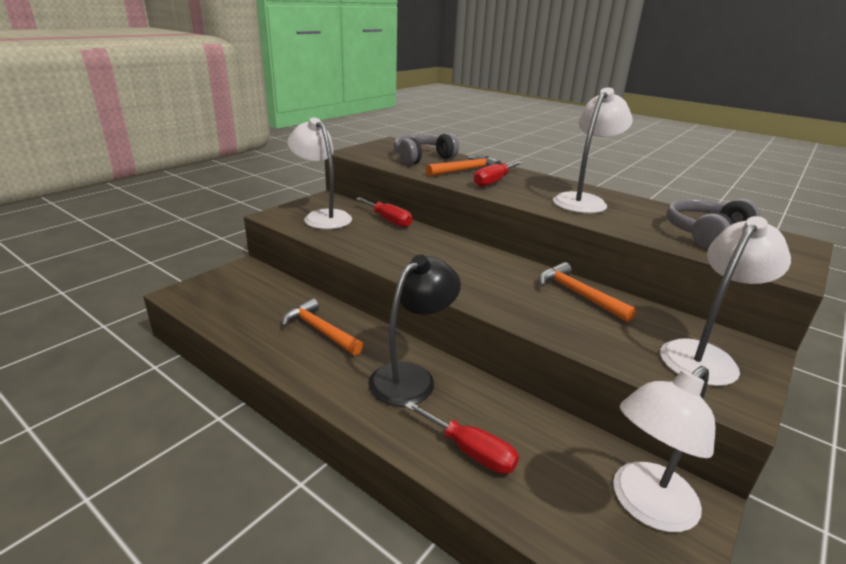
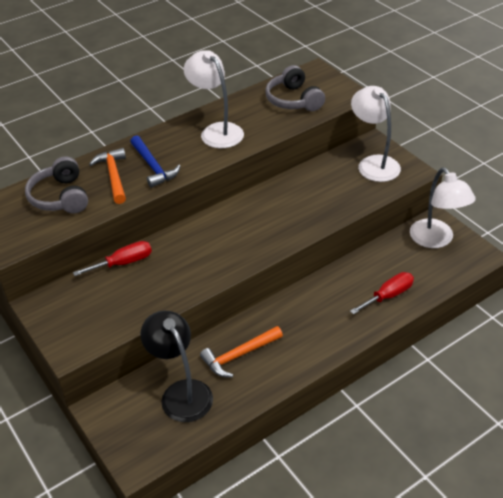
camera: 70 degrees left, 15 degrees up
(322, 217) = (92, 311): white lamp -> none
(411, 377) = (314, 309): black lamp -> black lamp (181, 392)
(493, 182) = (153, 167): red screwdriver -> blue hammer
(578, 295) = (295, 188): orange hammer -> none

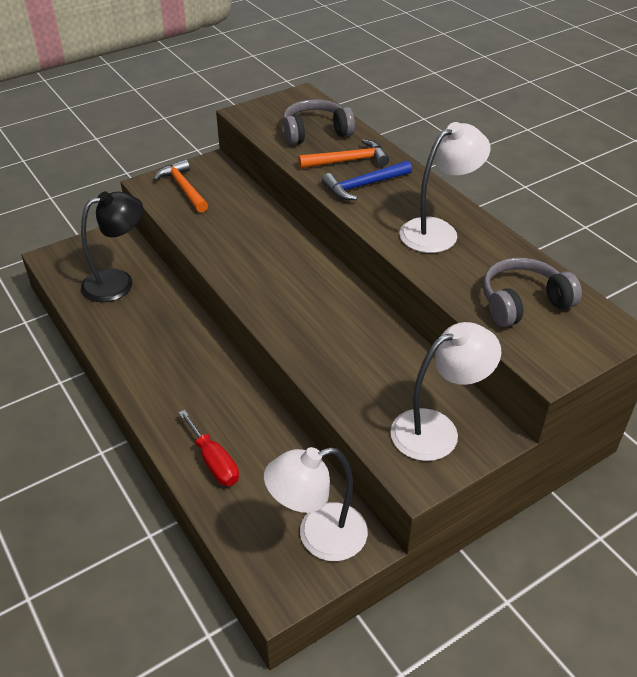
camera: 90 degrees right, 0 degrees up
(123, 263) = (257, 207): red screwdriver -> none
(239, 355) = (152, 321): orange hammer -> orange hammer (183, 188)

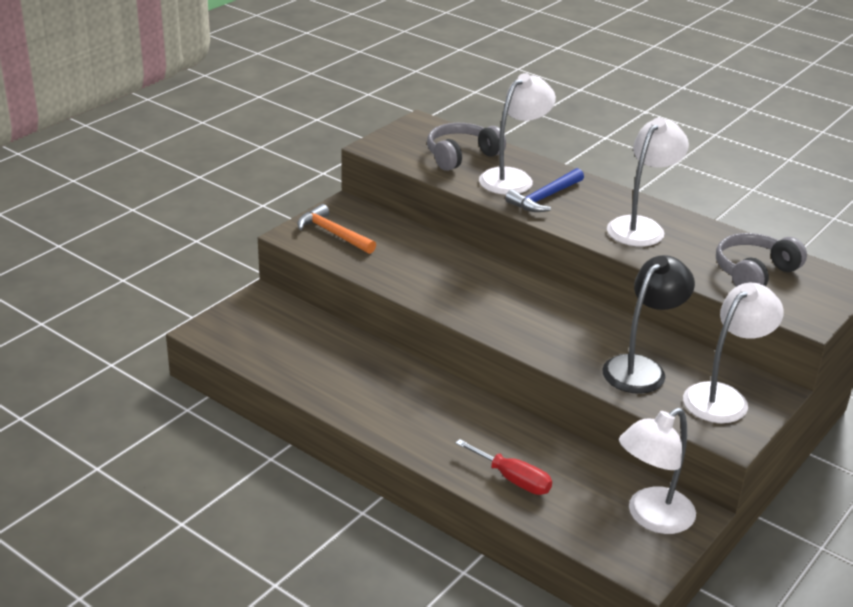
camera: 20 degrees left, 10 degrees down
(118, 282) = (297, 342): black lamp -> black lamp (641, 368)
(348, 161) = (513, 178): orange hammer -> white lamp

